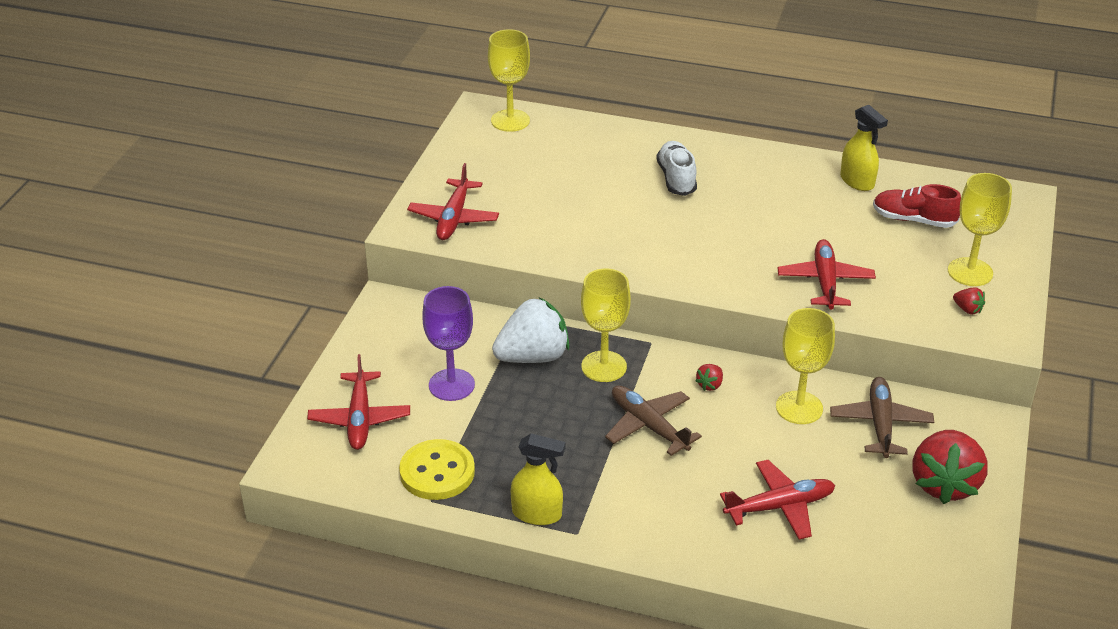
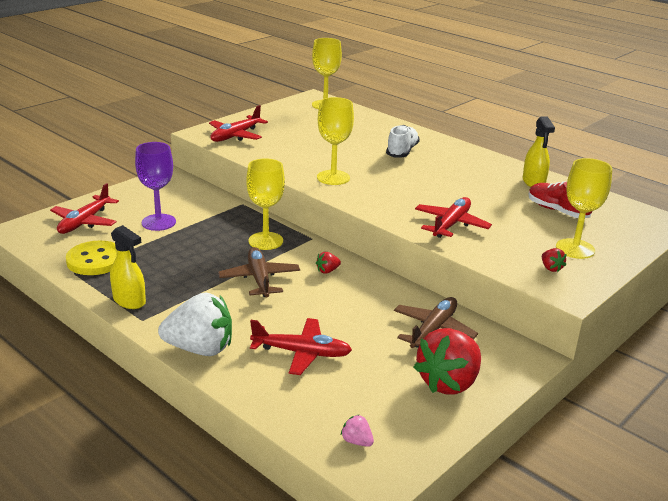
camera: 25 degrees right, 10 degrees down
(533, 357) = (226, 223): white strawberry -> white strawberry (200, 349)
(799, 408) = (379, 302): yellow goblet -> yellow goblet (333, 177)
(917, 587) = (357, 441): none -> pink strawberry

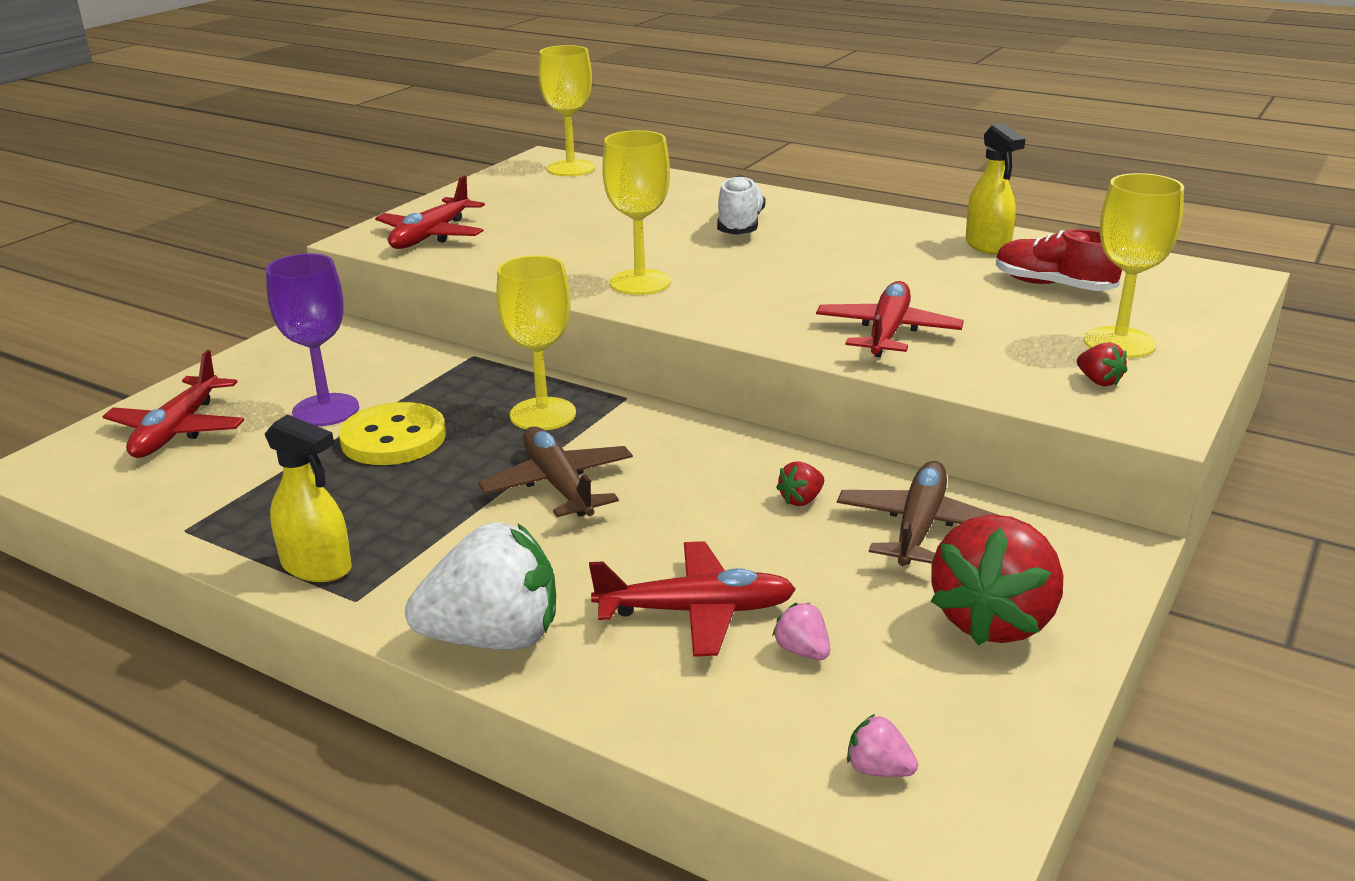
camera: 10 degrees left, 0 degrees up
(95, 260) = (222, 499): yellow button -> yellow button (393, 438)
(327, 271) = (679, 450): red strawberry -> red strawberry (801, 500)
(345, 380) = (802, 651): none -> pink strawberry

